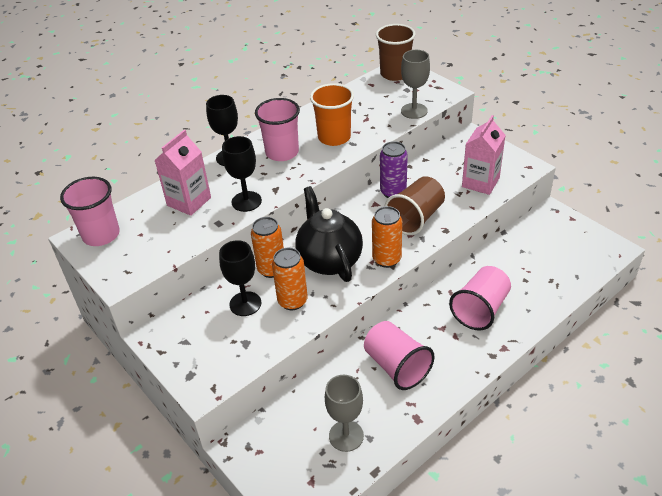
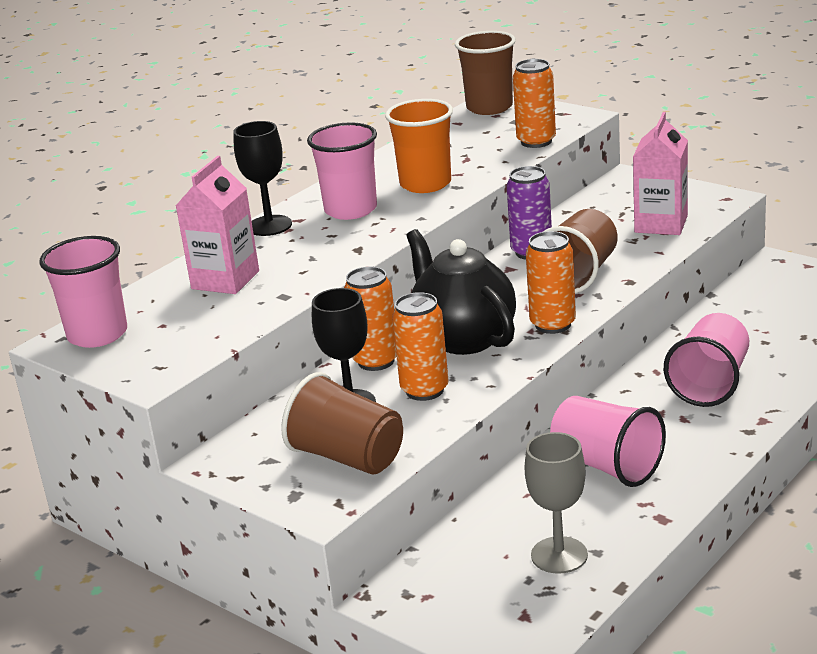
camera: 10 degrees left, 15 degrees down
(230, 350) = (348, 457): none -> brown cup
(246, 201) = (318, 267): black goblet -> none
(414, 111) = (536, 141): grey goblet -> orange can

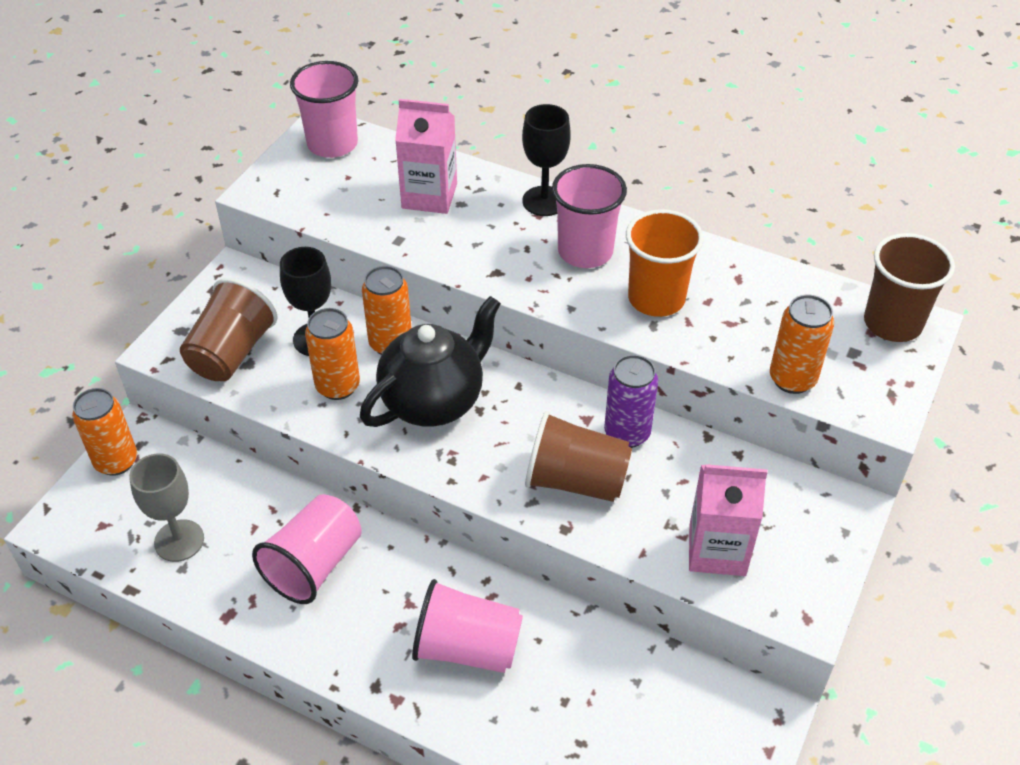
camera: 75 degrees right, 20 degrees up
(553, 324) = (464, 469): orange can -> orange can (116, 461)

